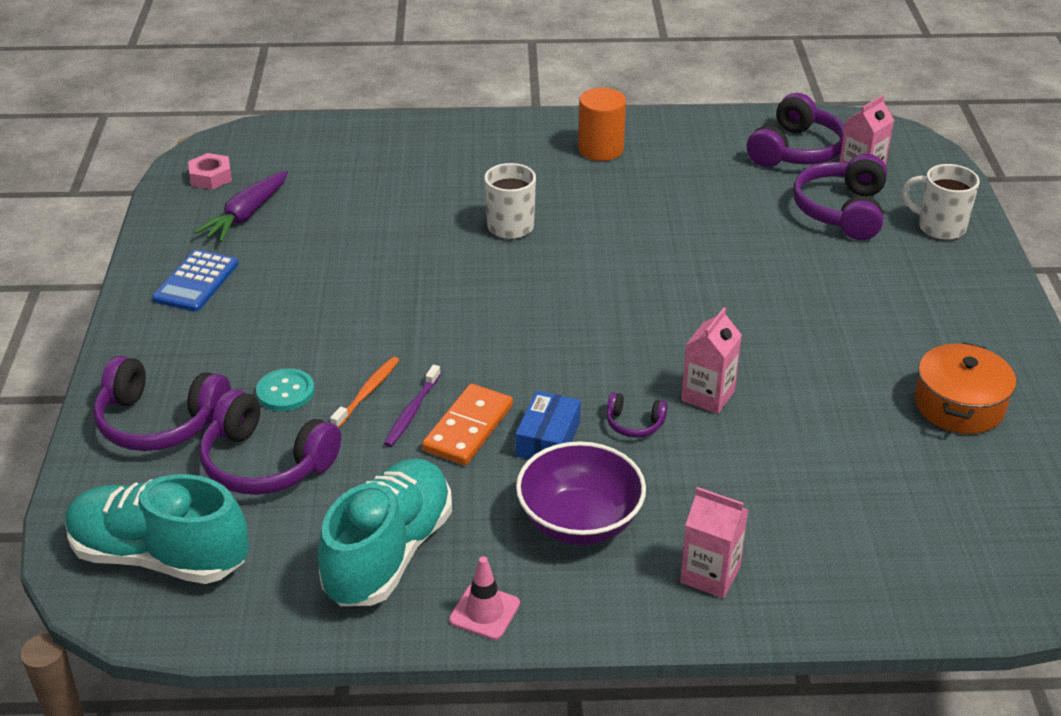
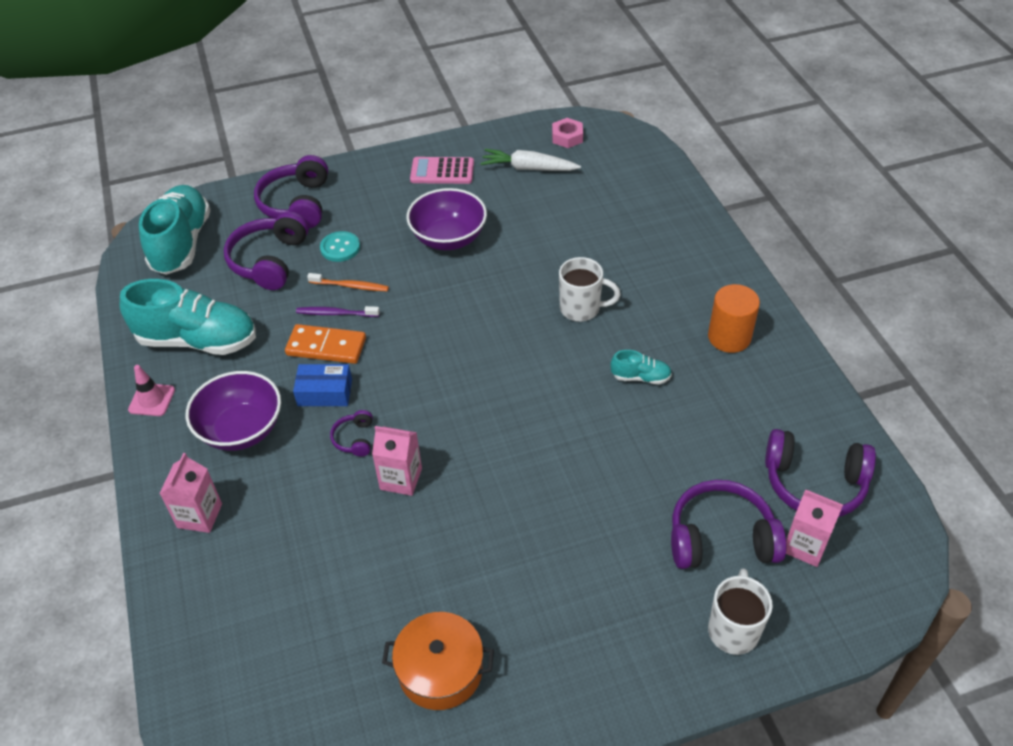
camera: 75 degrees right, 10 degrees up
(196, 282) = (442, 171): blue calculator -> pink calculator
(246, 215) = (528, 168): purple carrot -> white carrot
(331, 298) = (448, 238): none -> purple bowl
(629, 210) = (640, 377): none -> turquoise shoe

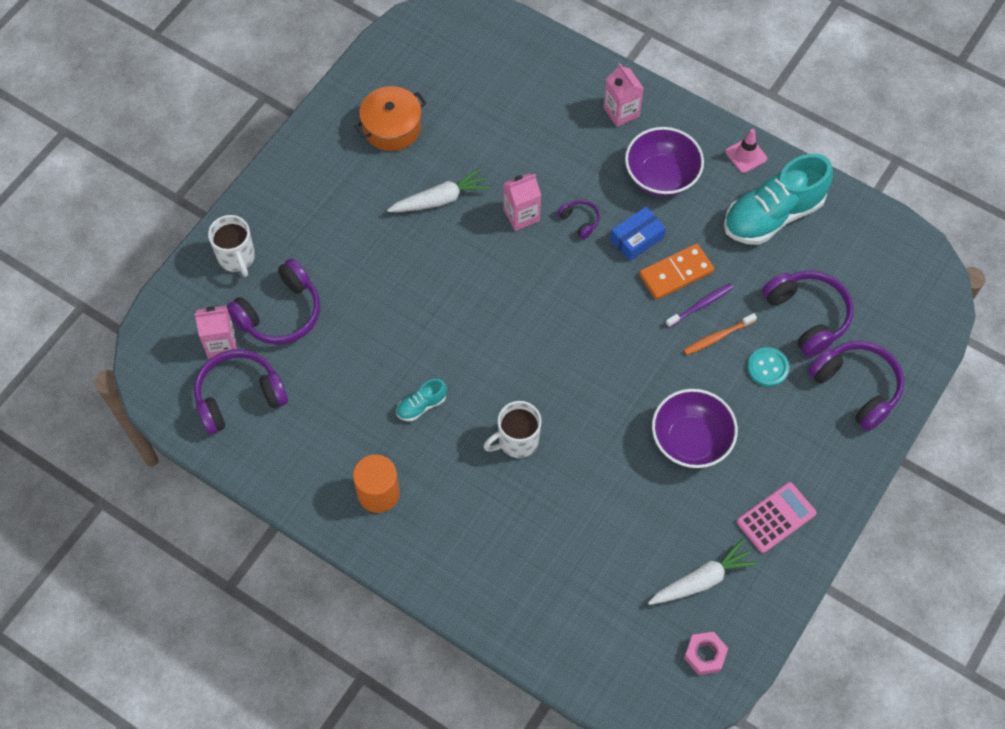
camera: 140 degrees right, 15 degrees up
(181, 244) = (895, 283): turquoise shoe -> none
(463, 547) = (440, 199): none -> white carrot

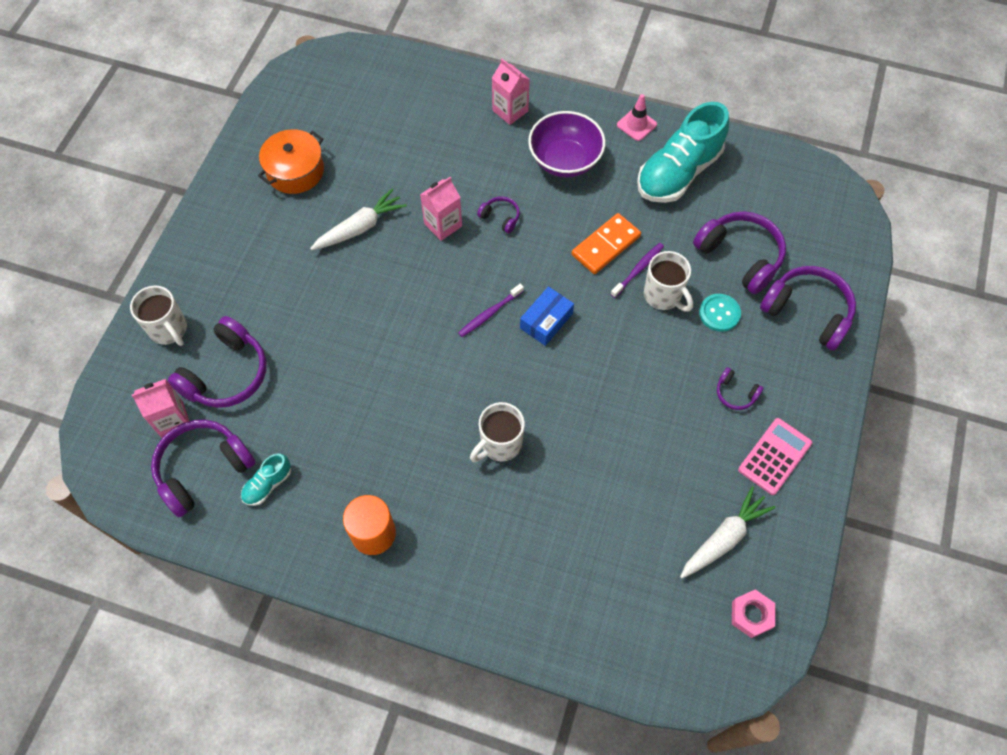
camera: 15 degrees left, 0 degrees up
(421, 405) = (394, 432): turquoise shoe -> turquoise shoe (268, 484)
(542, 314) = (489, 314): none -> purple toothbrush
(637, 239) = (559, 222): blue box -> blue box (546, 321)
(690, 440) = (669, 401): purple bowl -> none
(717, 337) = (663, 296): orange toothbrush -> white mug
(757, 449) = (735, 393): none -> purple headphones

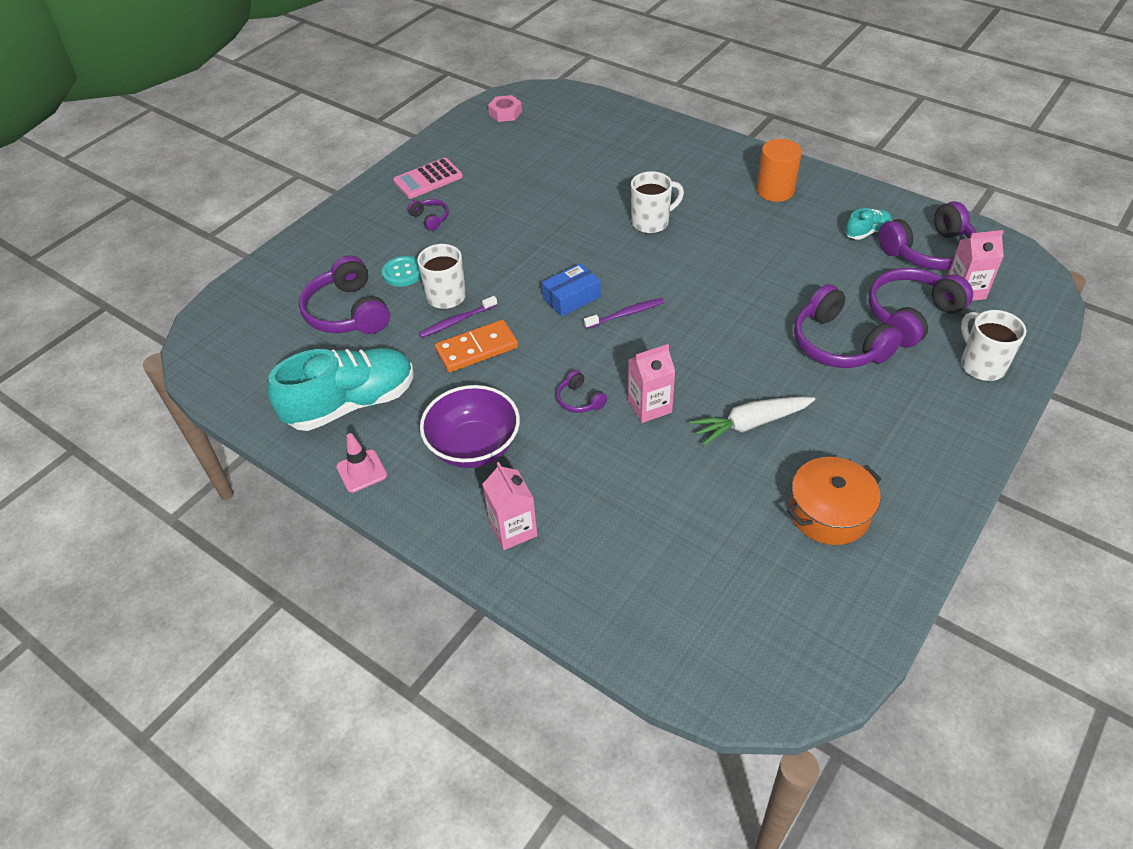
camera: 160 degrees left, 15 degrees down
(724, 538) = (499, 147): white carrot -> none
(807, 312) = (322, 259): purple headphones -> purple headphones (838, 344)

